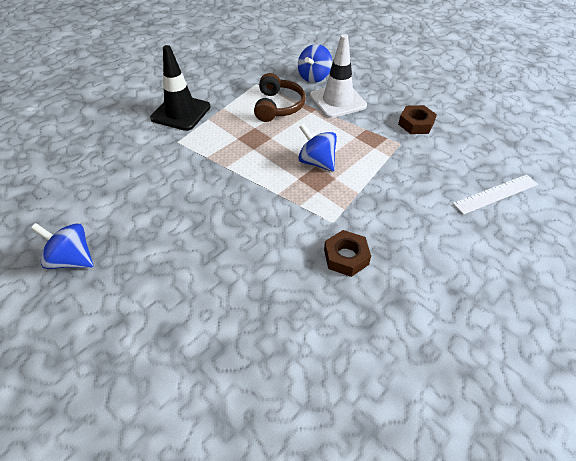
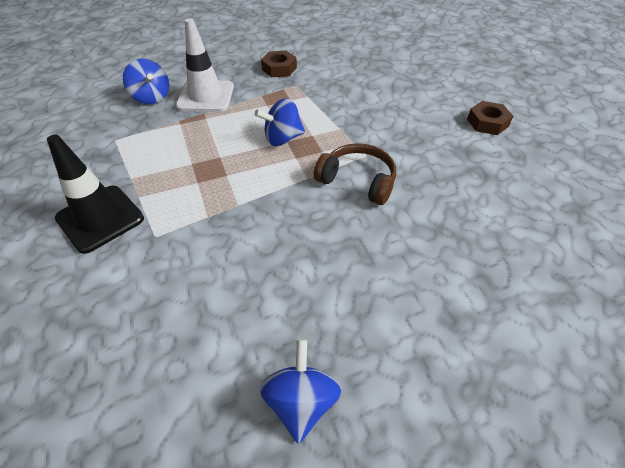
camera: 65 degrees left, 0 degrees up
(72, 259) = (300, 402): blue spinning top -> blue spinning top turned 135 degrees clockwise
(278, 106) = (174, 136): brown headphones -> brown headphones (358, 181)
(346, 257) = (410, 161): brown nut -> brown nut (487, 123)
(496, 194) = (385, 66): white ruler -> none

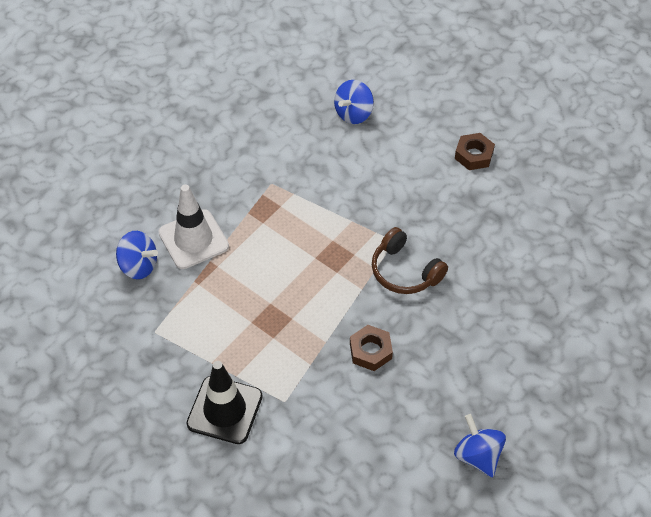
camera: 30 degrees left, 5 degrees up
(279, 68) = (236, 167): brown nut -> brown nut (370, 351)
(282, 138) = (309, 257): blue spinning top -> blue spinning top (353, 114)
(358, 181) = (404, 271): brown headphones -> brown headphones turned 135 degrees counterclockwise

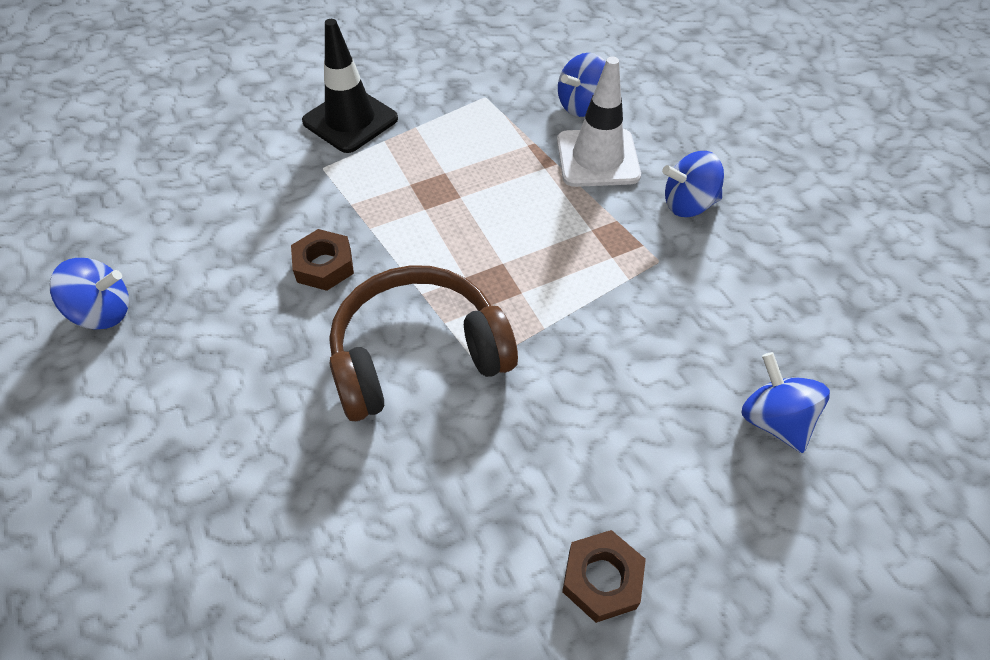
camera: 115 degrees right, 0 degrees up
(215, 181) = (688, 204): none -> blue spinning top
(404, 271) = (417, 354): brown headphones -> brown headphones, size x1.51

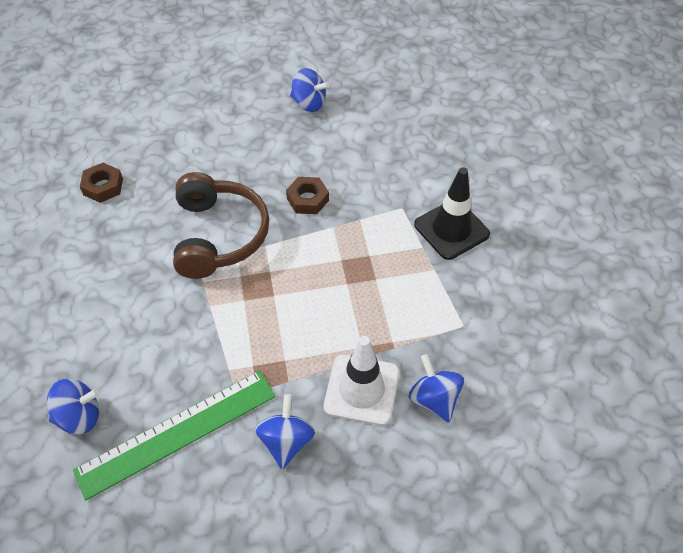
camera: 105 degrees right, 0 degrees up
(103, 312) = (309, 103): blue spinning top -> blue spinning top turned 75 degrees counterclockwise
(602, 579) = (43, 289): brown nut -> brown nut (103, 186)
(733, 304) = (177, 432): none -> green ruler

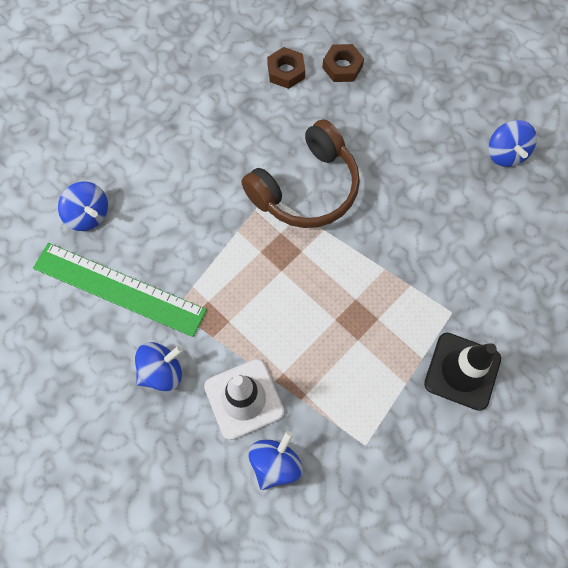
camera: 55 degrees right, 15 degrees up
(308, 199) = (397, 229): brown nut -> brown nut (342, 67)

